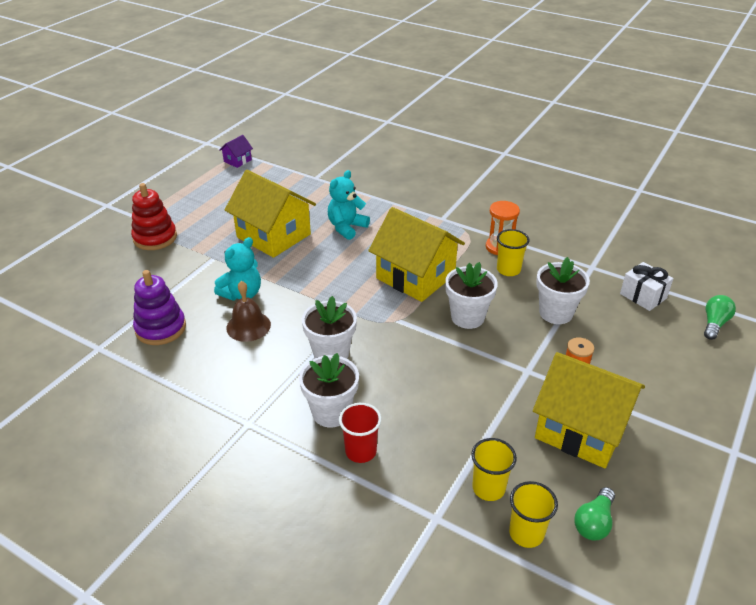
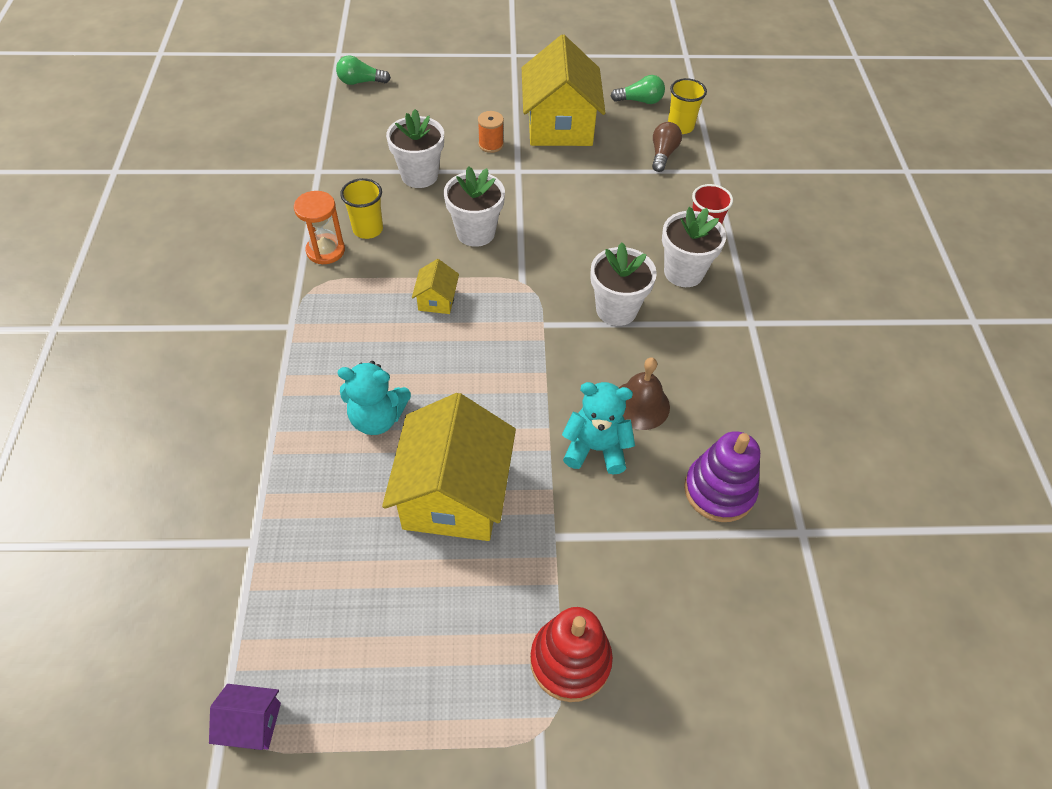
camera: 125 degrees left, 15 degrees up
(415, 276) = (437, 300): yellow house -> yellow house, size x0.43
(488, 488) = (663, 154): yellow cup -> brown light bulb
(643, 296) = (347, 128): white gift -> none

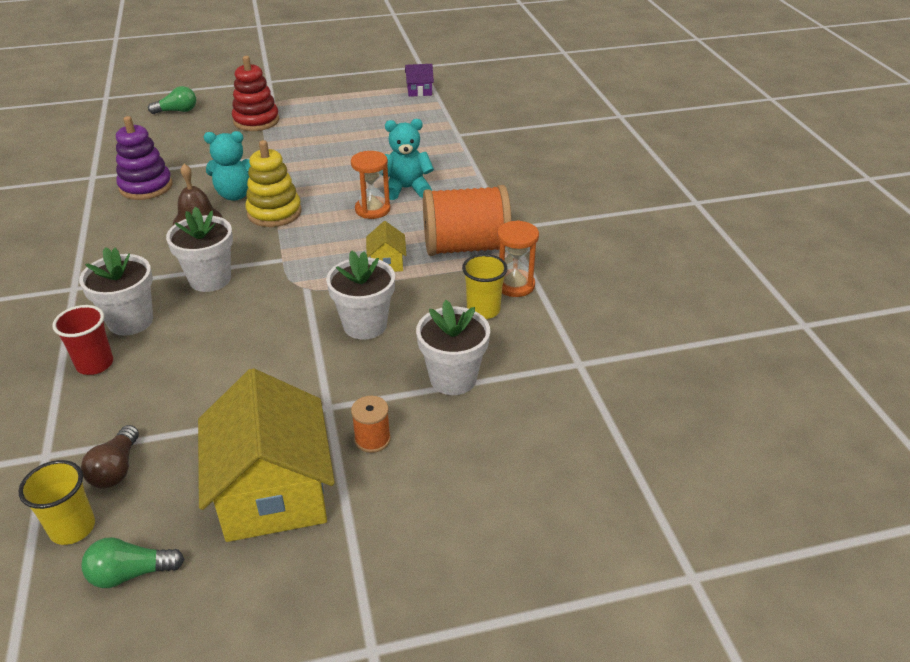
camera: 170 degrees right, 15 degrees down
(349, 306) = (466, 247): none -> orange spool
(361, 82) = (614, 518): green light bulb -> green light bulb (177, 111)
(430, 385) = (372, 209): none -> orange hourglass
(454, 494) = (338, 164): yellow house -> none
(548, 402) = (274, 213): none -> yellow stacking toy

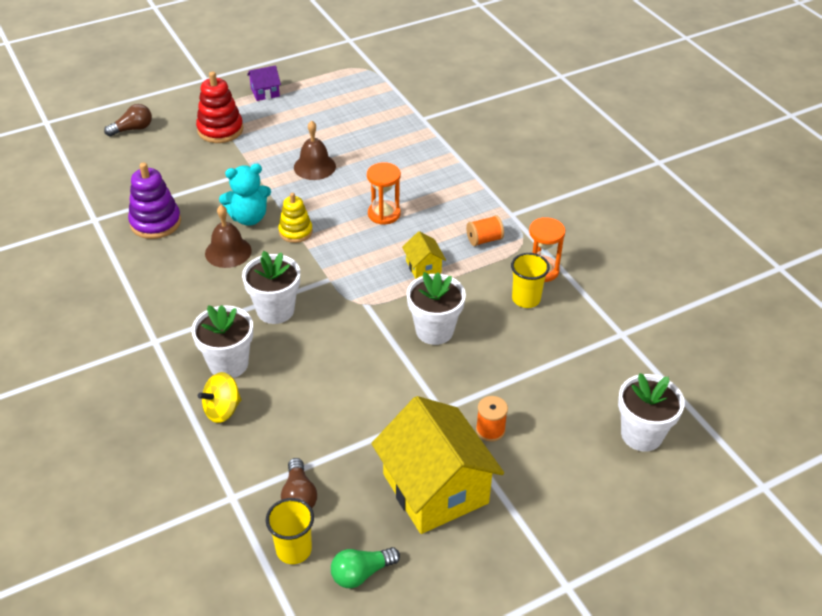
camera: 15 degrees left, 5 degrees up
(95, 364) = (222, 410): red cup -> yellow spinning top
(177, 111) = (133, 129): green light bulb -> brown light bulb
(274, 213) = (295, 231): yellow stacking toy -> yellow stacking toy, size x0.66
(327, 161) = (314, 166): none -> brown bell
(406, 189) = (404, 187): turquoise teddy bear -> none
(419, 91) = (362, 71): purple house -> purple house (265, 92)
(453, 378) = (529, 365): white flower pot -> white flower pot (641, 434)
(466, 247) = (484, 240): orange spool -> orange spool, size x0.43

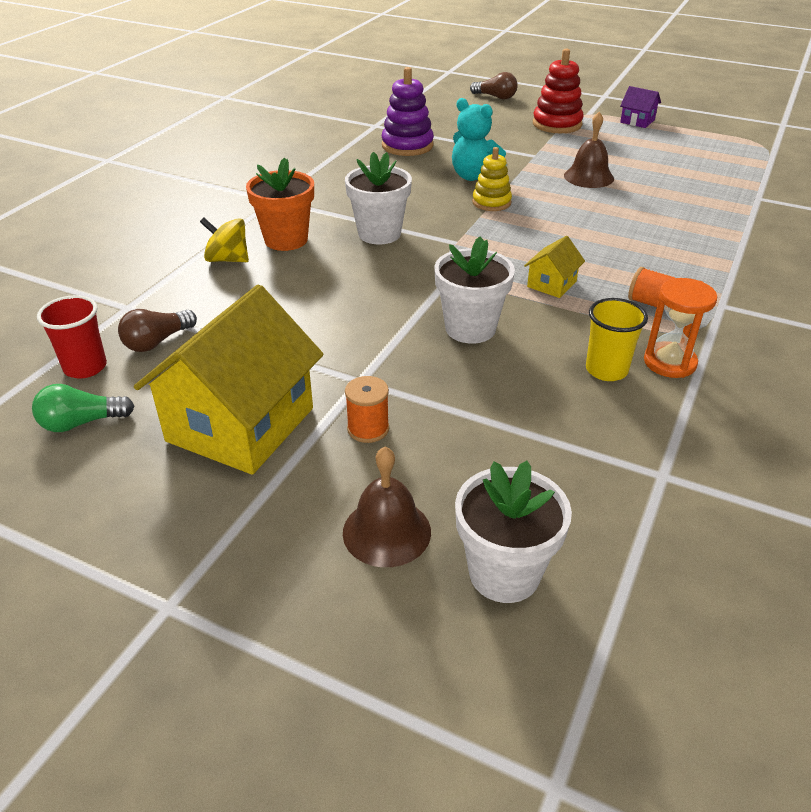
camera: 55 degrees right, 5 degrees down
(228, 252) = (419, 185): brown bell -> brown bell (386, 531)
(228, 364) = (286, 240): white flower pot -> orange flower pot
(294, 550) = (85, 367): yellow cup -> red cup
(361, 573) = (81, 423): green light bulb -> green light bulb turned 45 degrees counterclockwise
(384, 214) = (588, 233): orange hourglass -> none

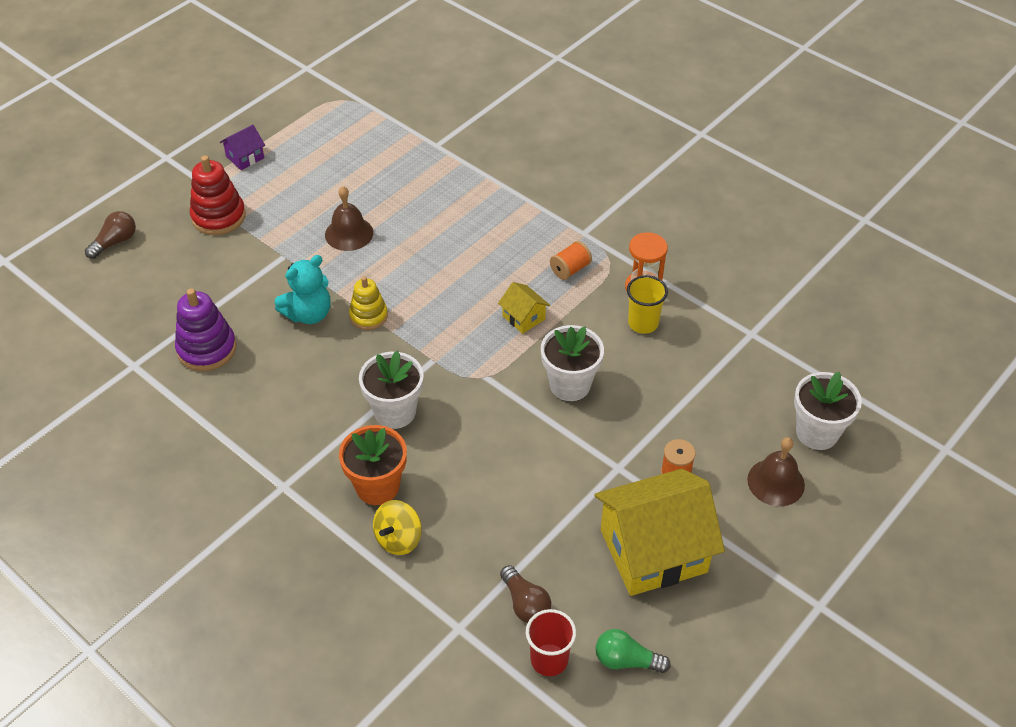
camera: 75 degrees left, 10 degrees up
(81, 423) = (626, 660): green light bulb -> green light bulb turned 105 degrees clockwise
(240, 424) = (653, 551): yellow house -> yellow house turned 60 degrees counterclockwise

